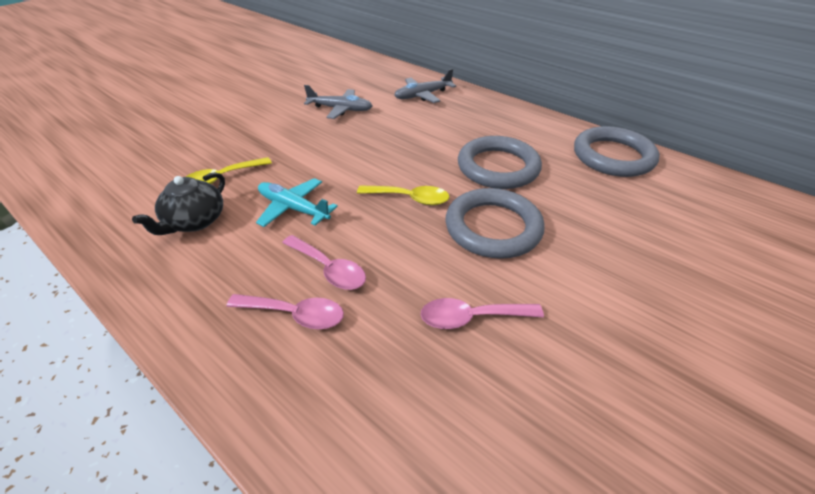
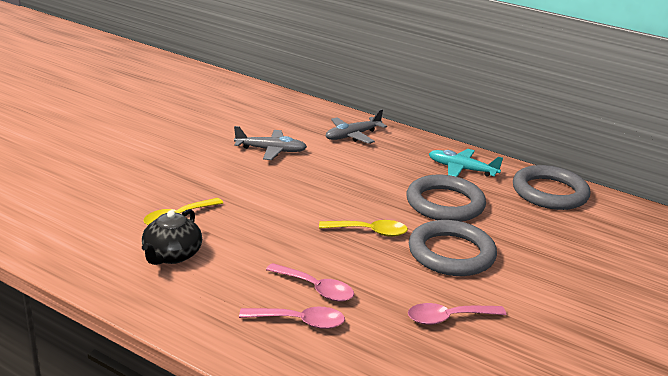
camera: 10 degrees left, 15 degrees down
(294, 208) = (262, 242): turquoise plane -> turquoise plane (462, 169)

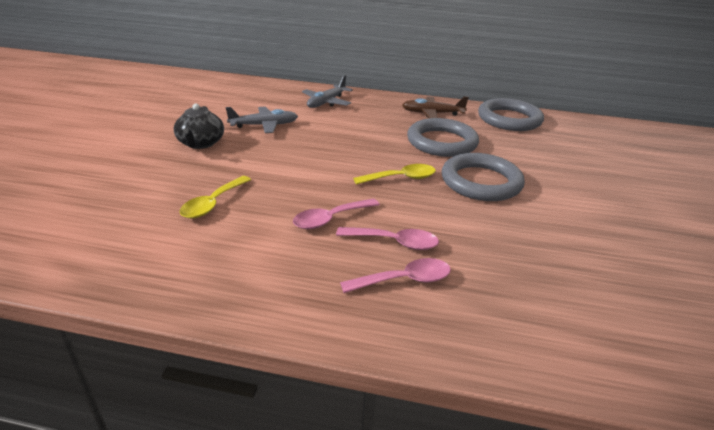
camera: 20 degrees left, 5 degrees up
(171, 255) = (229, 243): black teapot -> black teapot (200, 143)
(448, 318) = (527, 240): pink spoon -> pink spoon (330, 219)
(462, 169) = (432, 113): turquoise plane -> brown plane

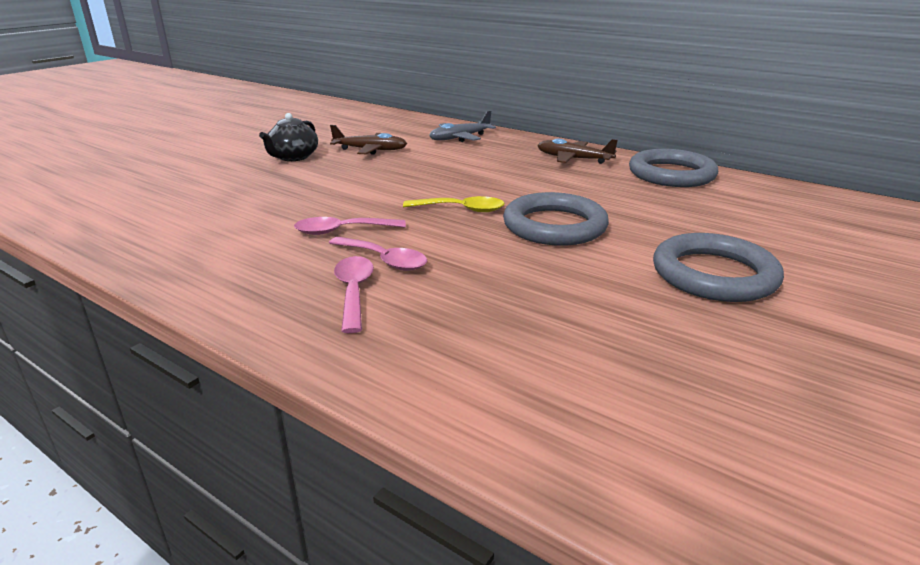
camera: 25 degrees right, 5 degrees down
(213, 203) = (248, 202): yellow spoon -> none
(264, 125) = (370, 150): grey plane -> brown plane
(404, 280) = (354, 292): pink spoon -> pink spoon turned 105 degrees counterclockwise
(442, 142) = (552, 185): grey ring -> grey ring (714, 274)

